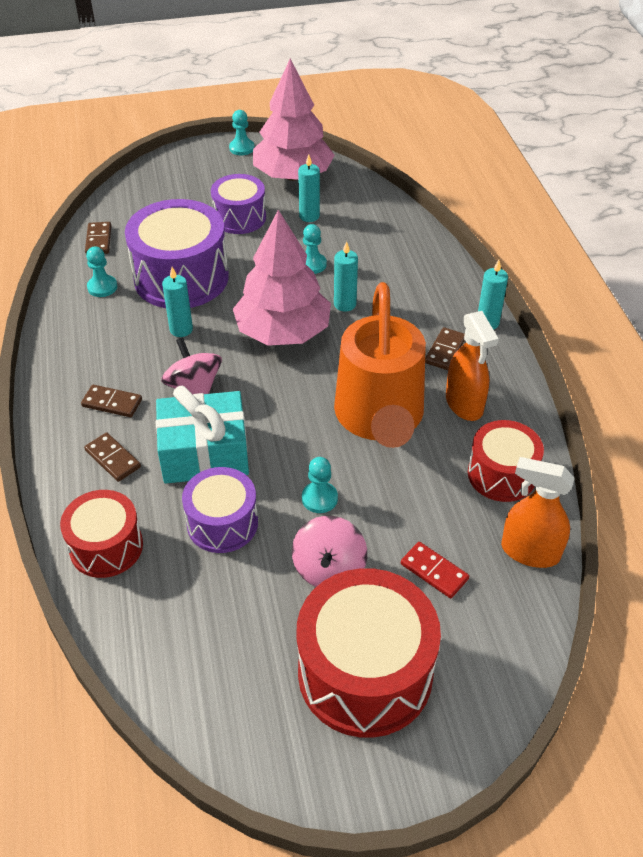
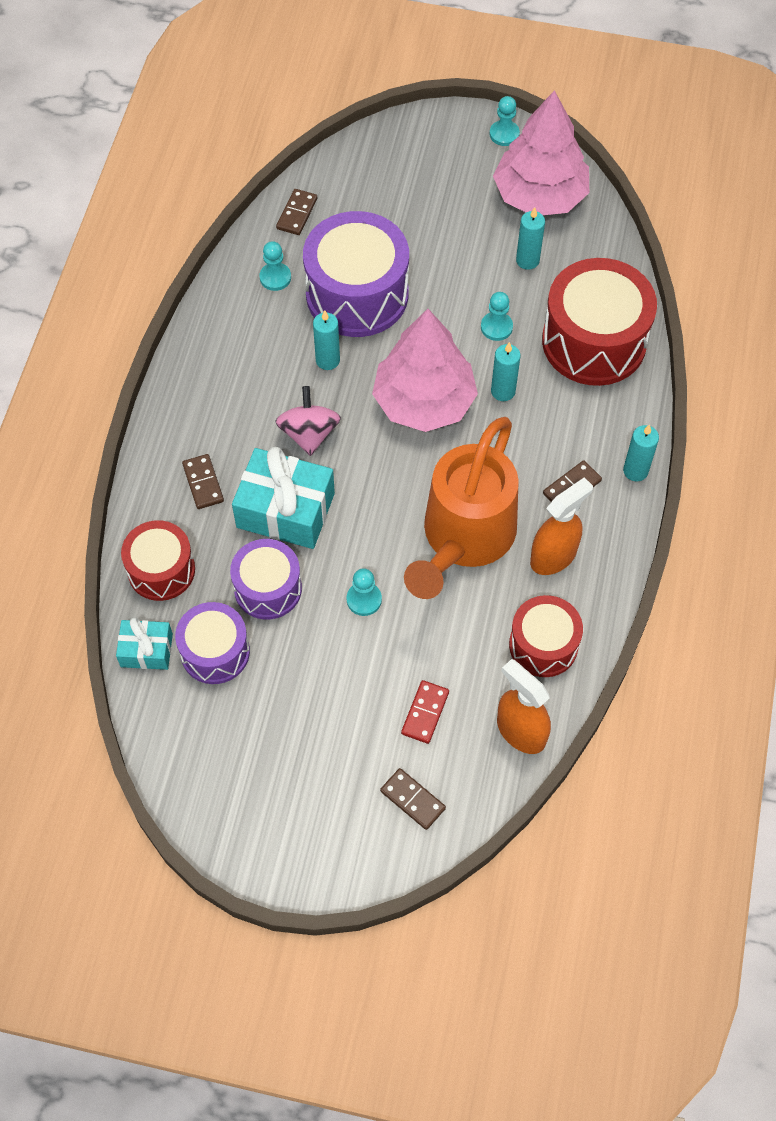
camera: 25 degrees right, 15 degrees up
(112, 403) = (227, 421): brown domino -> brown domino (413, 799)
(125, 626) = (146, 650): none -> turquoise gift
(239, 218) = (453, 235): purple drum -> purple drum (215, 652)
(329, 569) = (336, 671): pink spinning top -> none
(365, 673) = (317, 776): red drum -> red drum (594, 341)
(434, 571) = (425, 713): red domino -> red domino turned 45 degrees clockwise
(464, 404) = (553, 556): orange spray bottle -> orange spray bottle turned 135 degrees counterclockwise

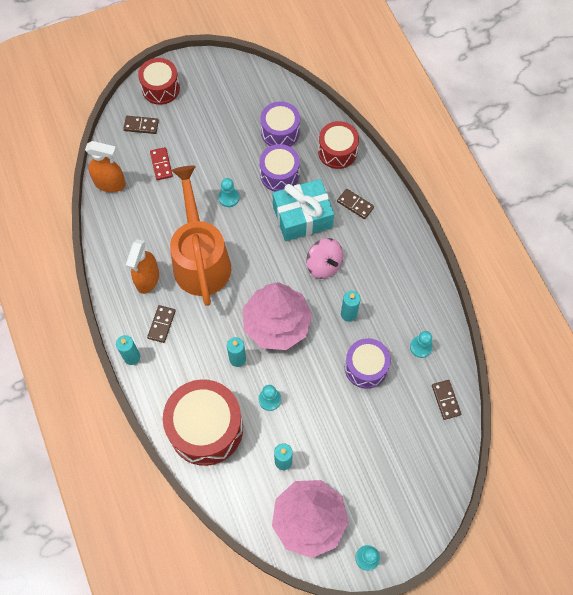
camera: 145 degrees right, 5 degrees up
(146, 650) = (312, 113): turquoise gift -> none
(357, 294) = (366, 367): purple drum -> purple drum, size x0.60
(543, 645) = (124, 230): red drum -> red drum (160, 88)

